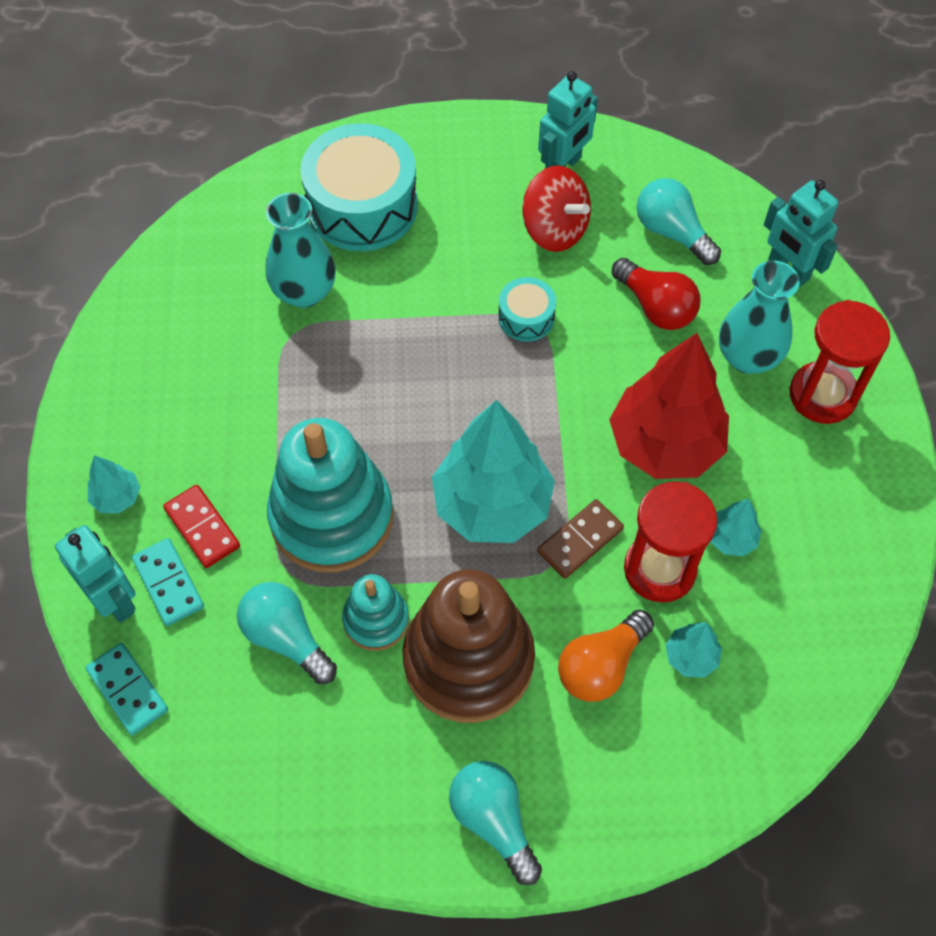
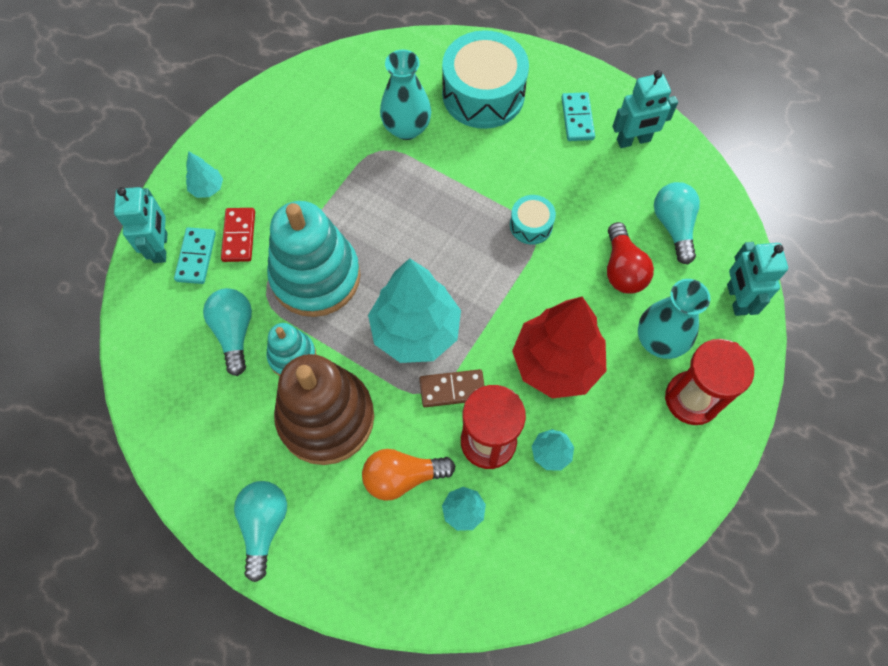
camera: 35 degrees right, 5 degrees up
(127, 690) = (128, 304): turquoise domino -> turquoise domino (577, 118)
(554, 229) = (595, 179): red spinning top -> none

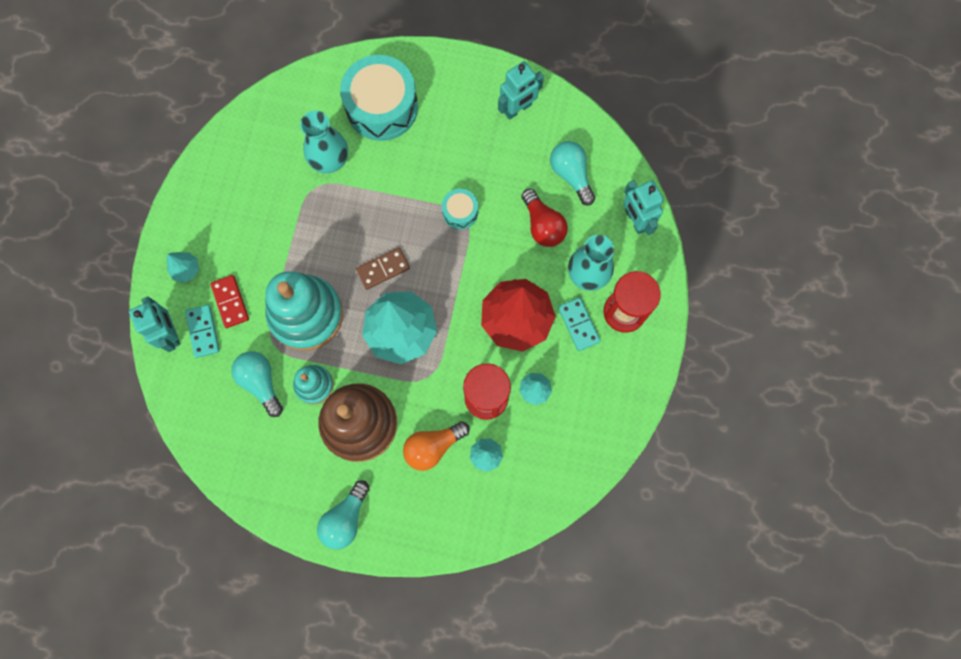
camera: 20 degrees left, 10 degrees up
(264, 525) = (345, 518): turquoise light bulb -> turquoise light bulb turned 135 degrees counterclockwise
(452, 389) = (445, 367): brown domino -> brown domino (383, 269)
(577, 118) = (466, 104): turquoise domino -> turquoise domino (578, 324)

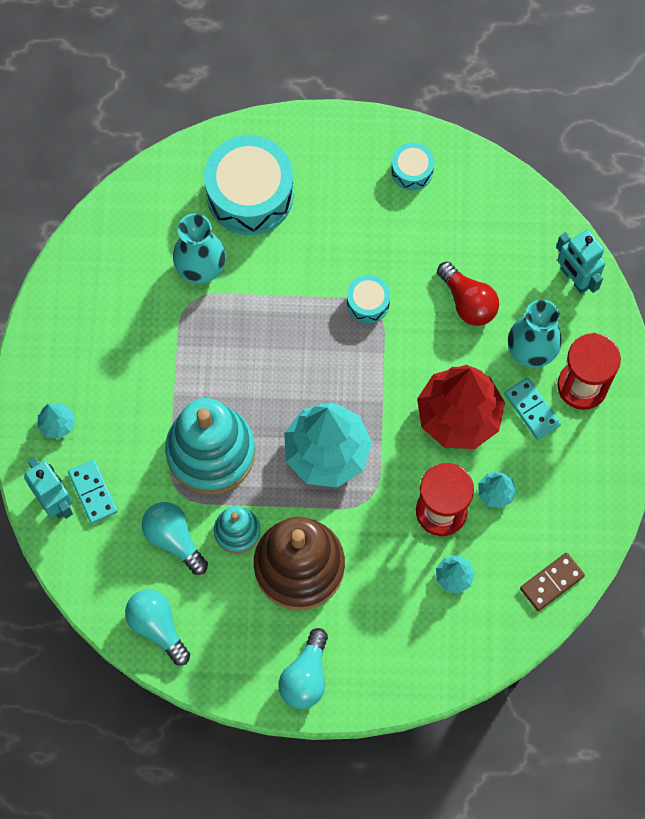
camera: 10 degrees left, 5 degrees down
(230, 302) = (118, 452): red domino -> none
(383, 269) = (290, 384): brown domino -> brown domino (551, 582)
(433, 447) = (390, 577): orange light bulb -> none
(518, 109) = (412, 171): turquoise robot -> turquoise drum
(571, 175) = (489, 237): turquoise light bulb -> turquoise light bulb (157, 626)

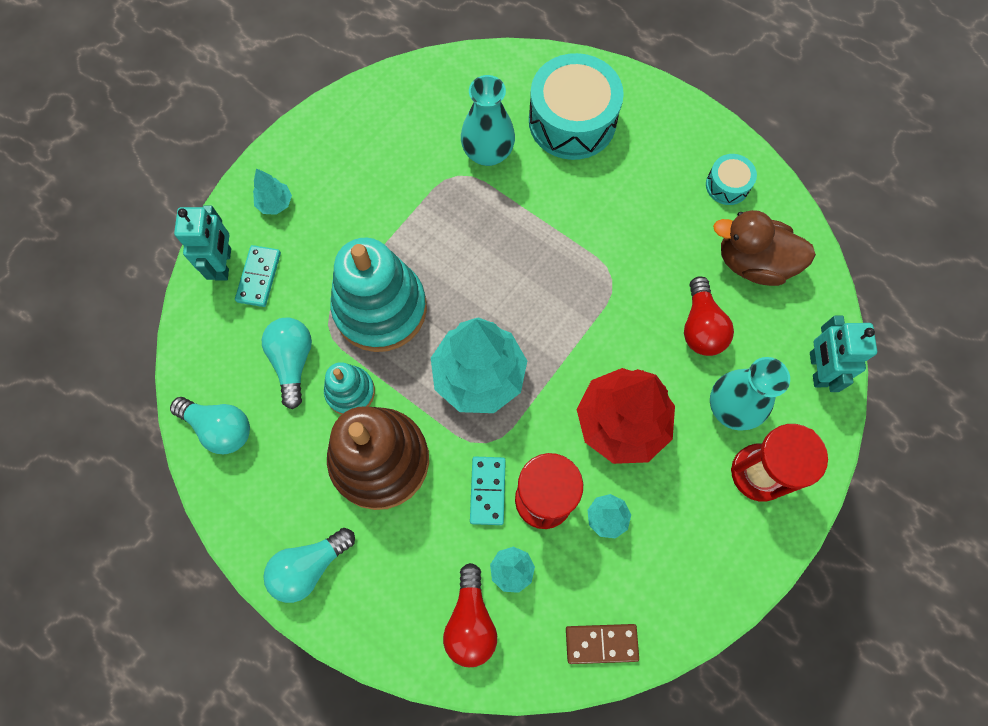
camera: 35 degrees right, 0 degrees up
(157, 626) = (220, 428): turquoise light bulb -> turquoise light bulb turned 120 degrees clockwise
(368, 303) = (609, 271): turquoise drum -> none
(450, 632) = (470, 621): none -> red light bulb
(473, 223) = (753, 262): none -> brown duck
(532, 409) = (695, 463): turquoise domino -> turquoise domino (487, 491)

